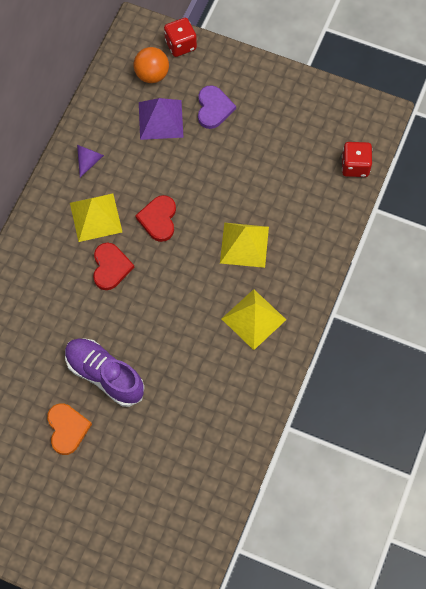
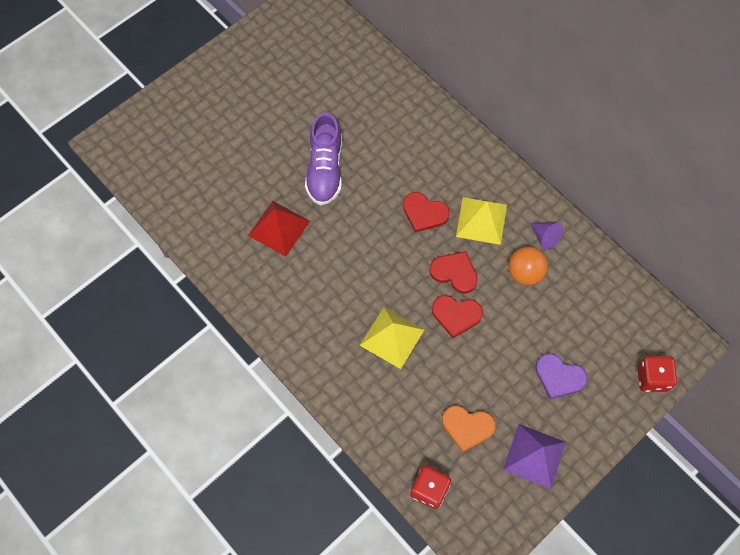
camera: 115 degrees right, 0 degrees up
(67, 429) = (293, 126): orange heart -> orange heart (467, 427)
(104, 375) = (325, 170): purple shoe -> purple shoe turned 120 degrees clockwise
(152, 75) = (624, 334): orange ball -> orange ball (524, 273)
(161, 119) = (566, 320): purple pyramid -> purple pyramid (534, 456)
(186, 388) = (279, 228): none -> red pyramid
(198, 203) = (456, 315): none -> red heart
(253, 319) = (313, 311): yellow pyramid -> none

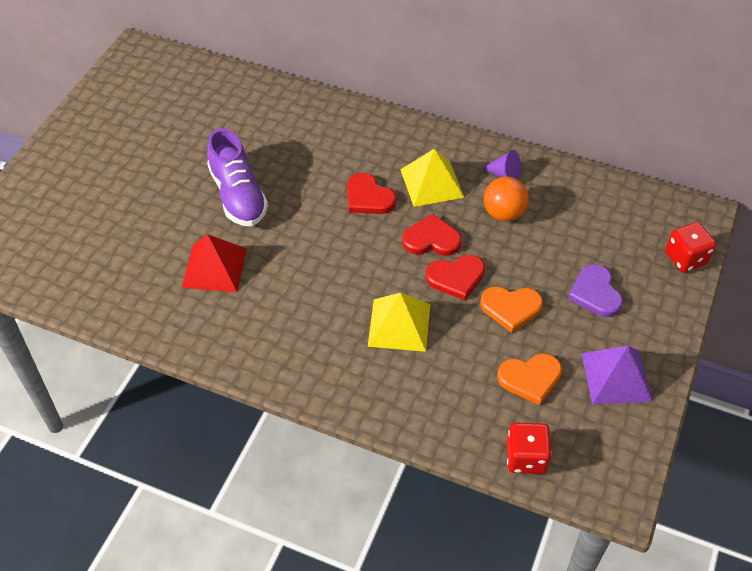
camera: 25 degrees left, 15 degrees down
(424, 213) = (368, 197): red heart -> red heart turned 45 degrees clockwise
(484, 361) = (511, 308): none -> orange heart
(559, 377) = (595, 293): purple heart -> purple heart turned 75 degrees clockwise

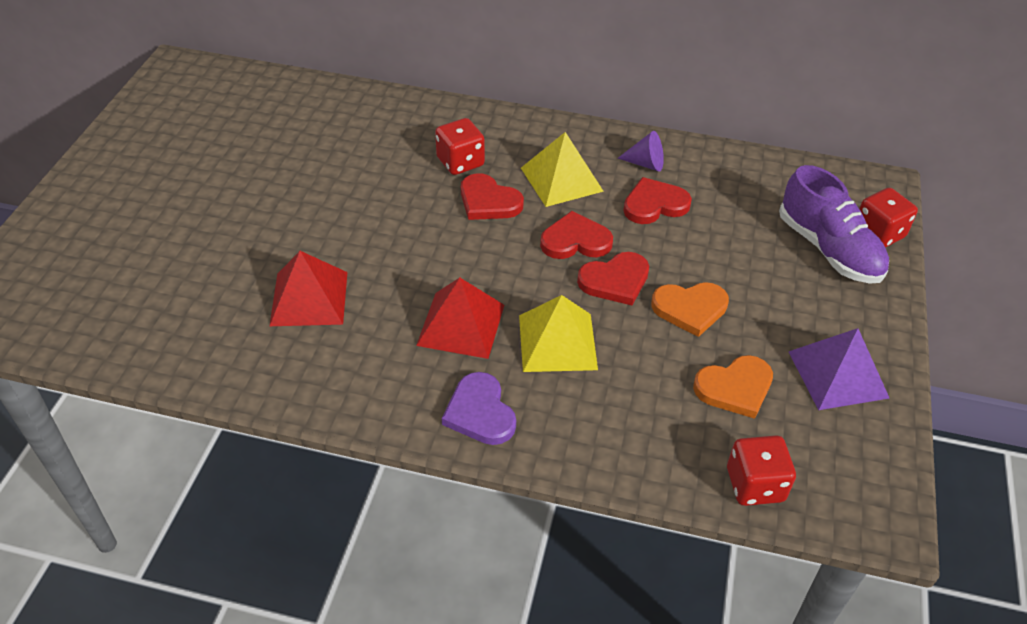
camera: 10 degrees left, 5 degrees down
(238, 196) = (326, 213): purple shoe -> purple shoe (828, 249)
(327, 302) = (461, 325): none -> red pyramid
(352, 159) = (460, 162): none -> red dice
(503, 213) = (654, 204): orange ball -> red heart
(595, 293) = (785, 282): purple heart -> purple heart (480, 412)

